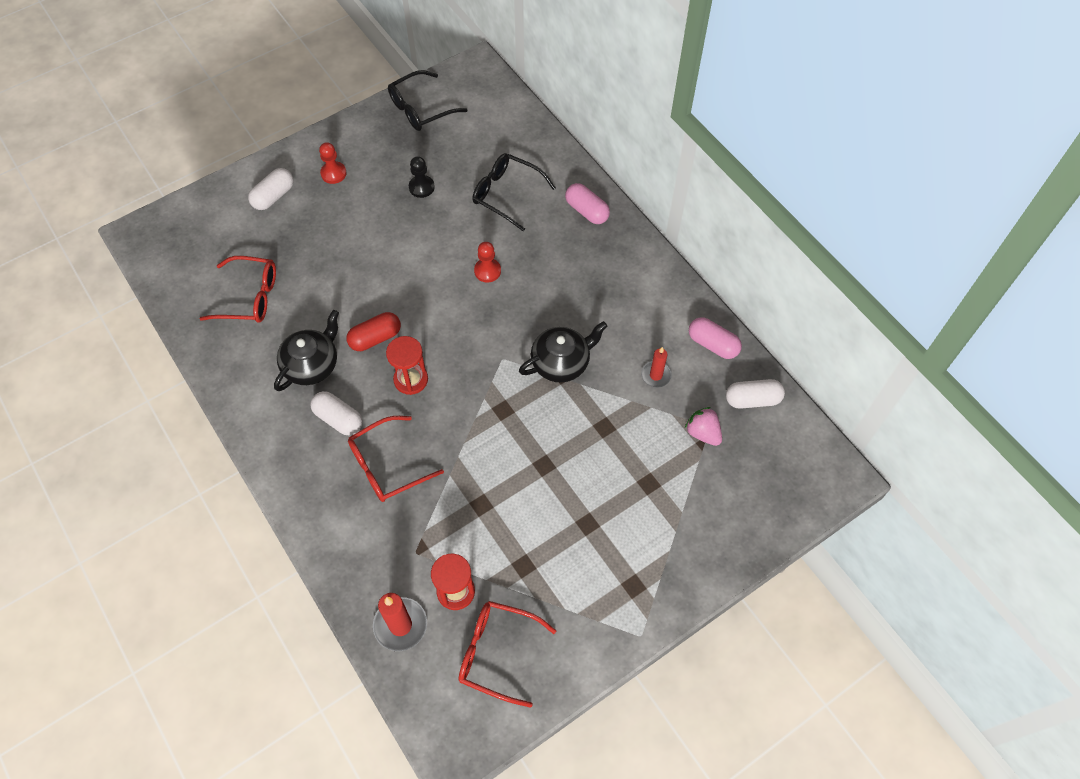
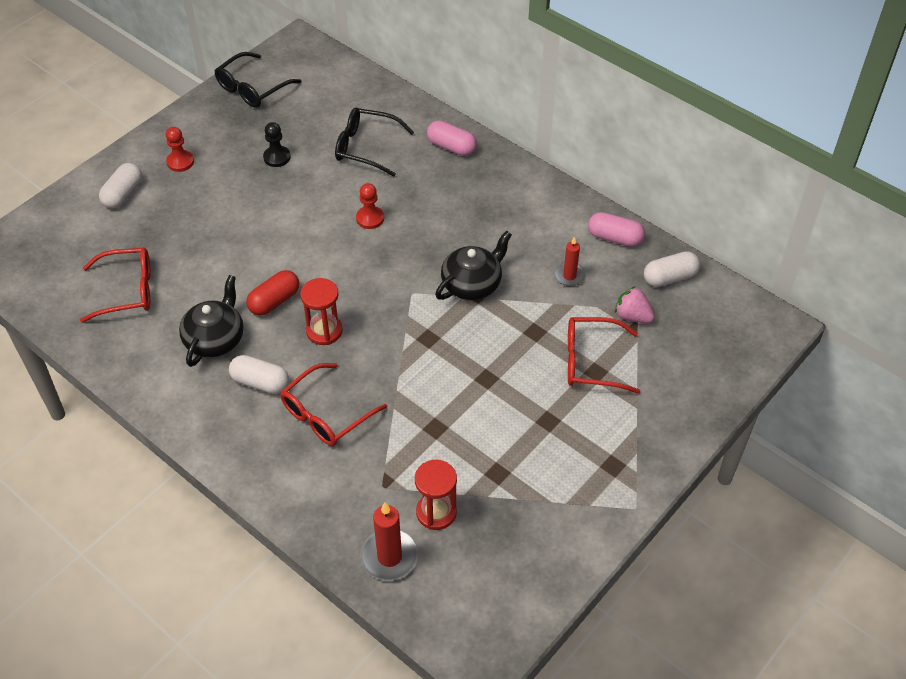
camera: 15 degrees left, 10 degrees down
(496, 652) = (496, 558): red glasses -> red glasses (590, 361)

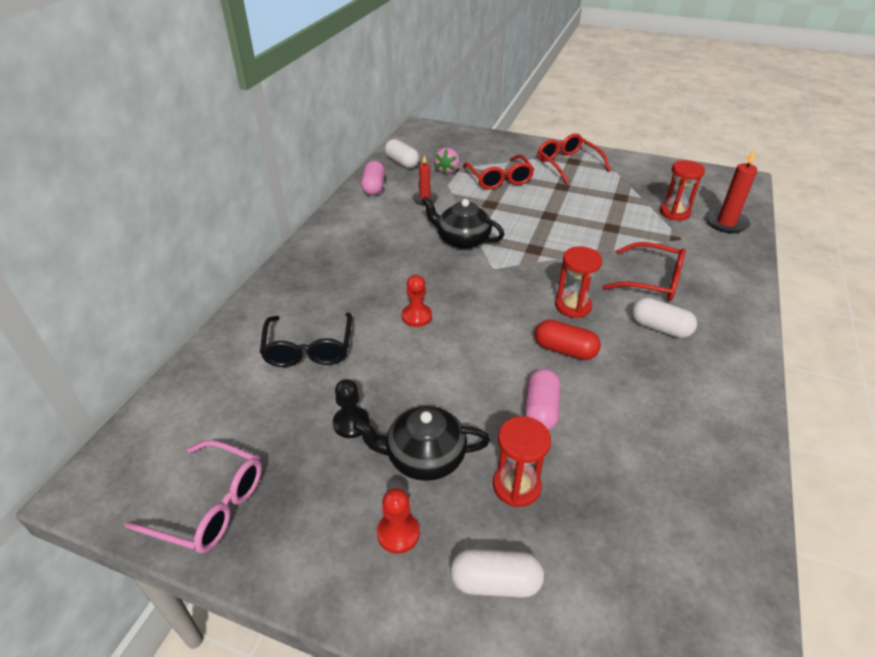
camera: 110 degrees left, 10 degrees down
(128, 290) = (646, 486): red glasses -> red glasses (567, 164)
(174, 225) = (516, 486): none -> red hourglass
(215, 339) = (643, 377): black teapot -> black teapot (424, 457)
(251, 89) = (212, 506): black glasses -> pink glasses
(260, 382) = (660, 328): white capsule -> white capsule turned 60 degrees counterclockwise
(451, 147) = (290, 288): pink capsule -> pink capsule (541, 410)

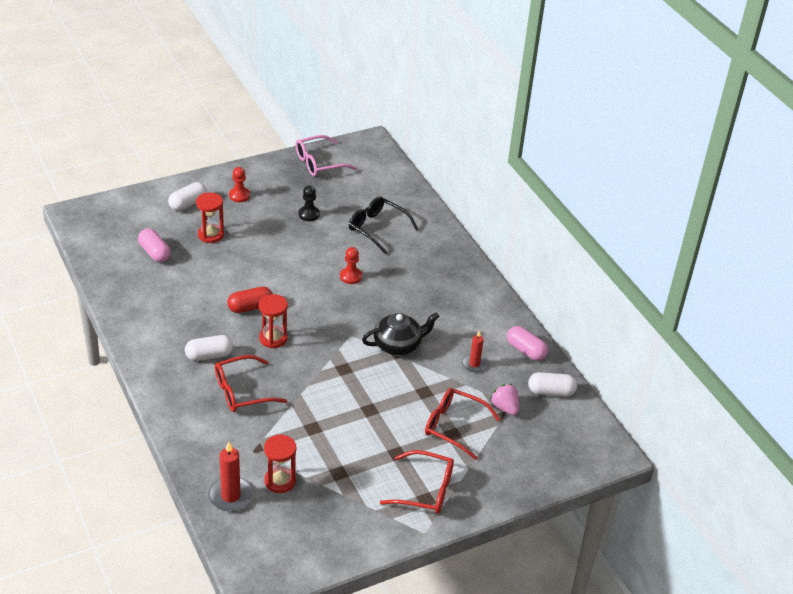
camera: 130 degrees right, 0 degrees up
(424, 457) = (261, 222): black teapot -> none
(541, 410) = (231, 270): pink capsule -> pink capsule (154, 253)

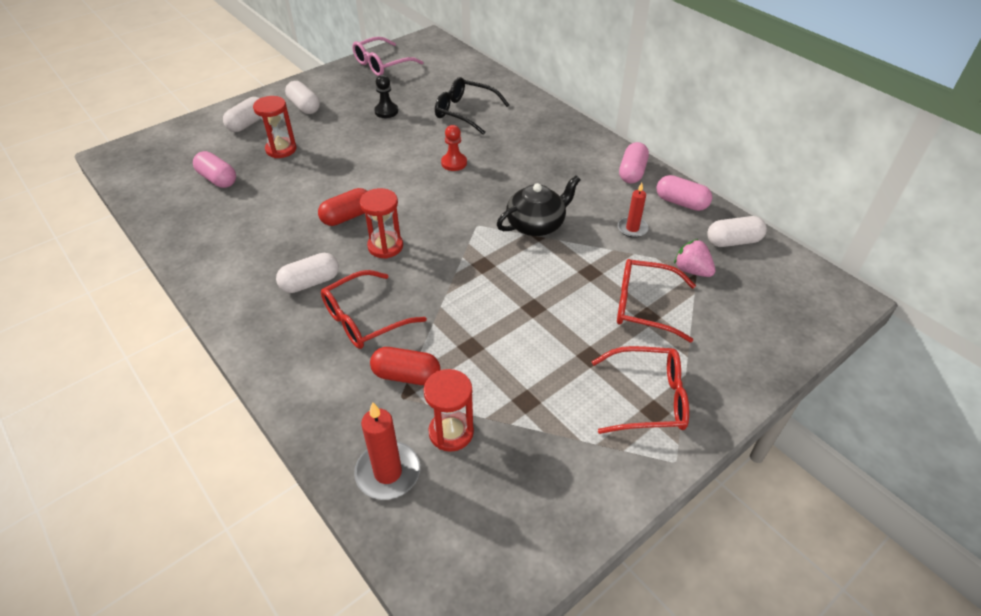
camera: 10 degrees left, 5 degrees up
(239, 195) = (304, 106): red pawn -> white capsule
(261, 438) = (406, 375): none -> red capsule
(498, 315) = (632, 172): none -> pink capsule

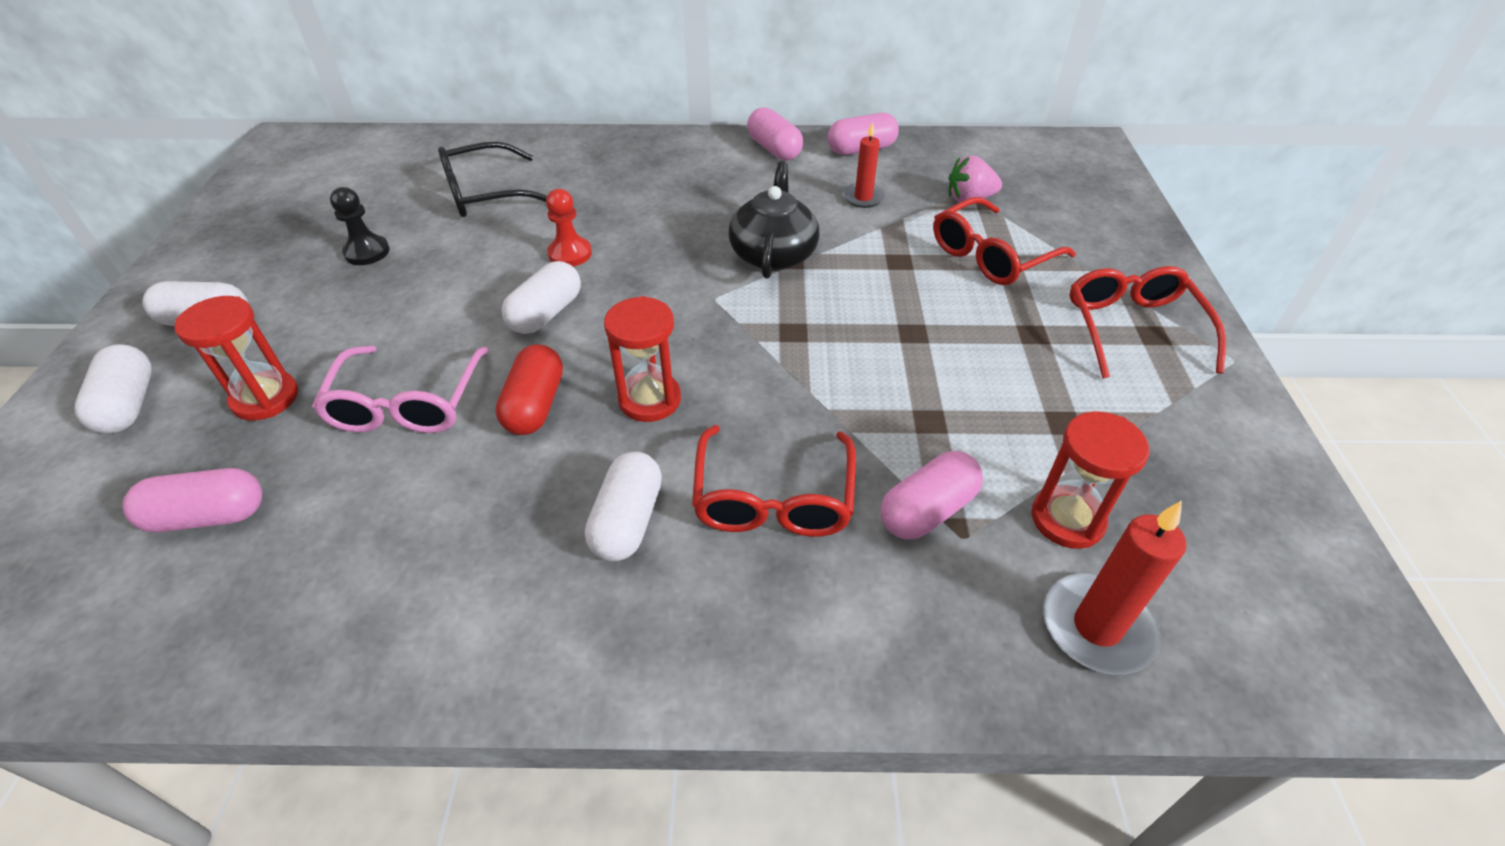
camera: 50 degrees left, 0 degrees up
(381, 65) = (256, 203): pink glasses -> pink glasses (406, 405)
(406, 375) = (927, 510): red capsule -> pink capsule
(650, 398) = (1132, 327): red glasses -> red glasses turned 45 degrees counterclockwise
(733, 241) = (954, 155): white capsule -> white capsule (546, 314)

